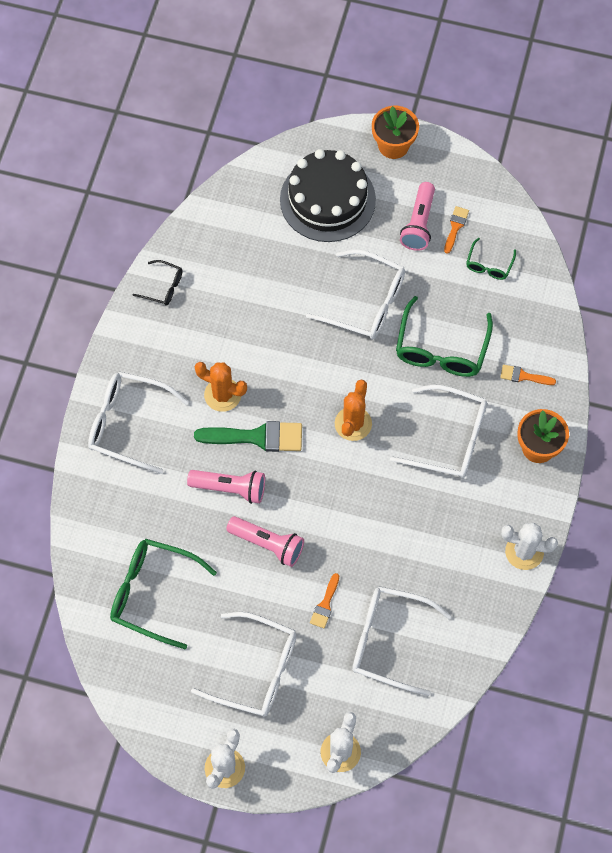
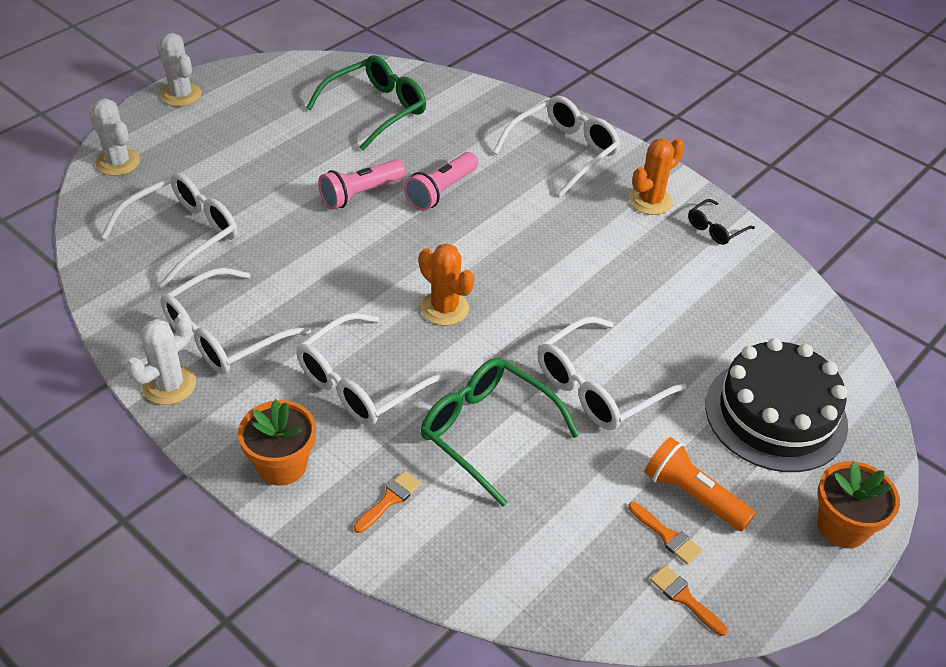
camera: 115 degrees right, 20 degrees down
(222, 395) = (552, 224): orange cactus -> orange cactus (650, 201)
(256, 670) = (245, 142): white glasses -> white glasses (224, 335)
(257, 437) = (484, 230): green brush -> none
(325, 604) = (263, 207): orange brush -> orange brush (684, 598)
(419, 223) = (692, 495): pink flashlight -> orange flashlight
(489, 265) = (583, 546): green glasses -> none

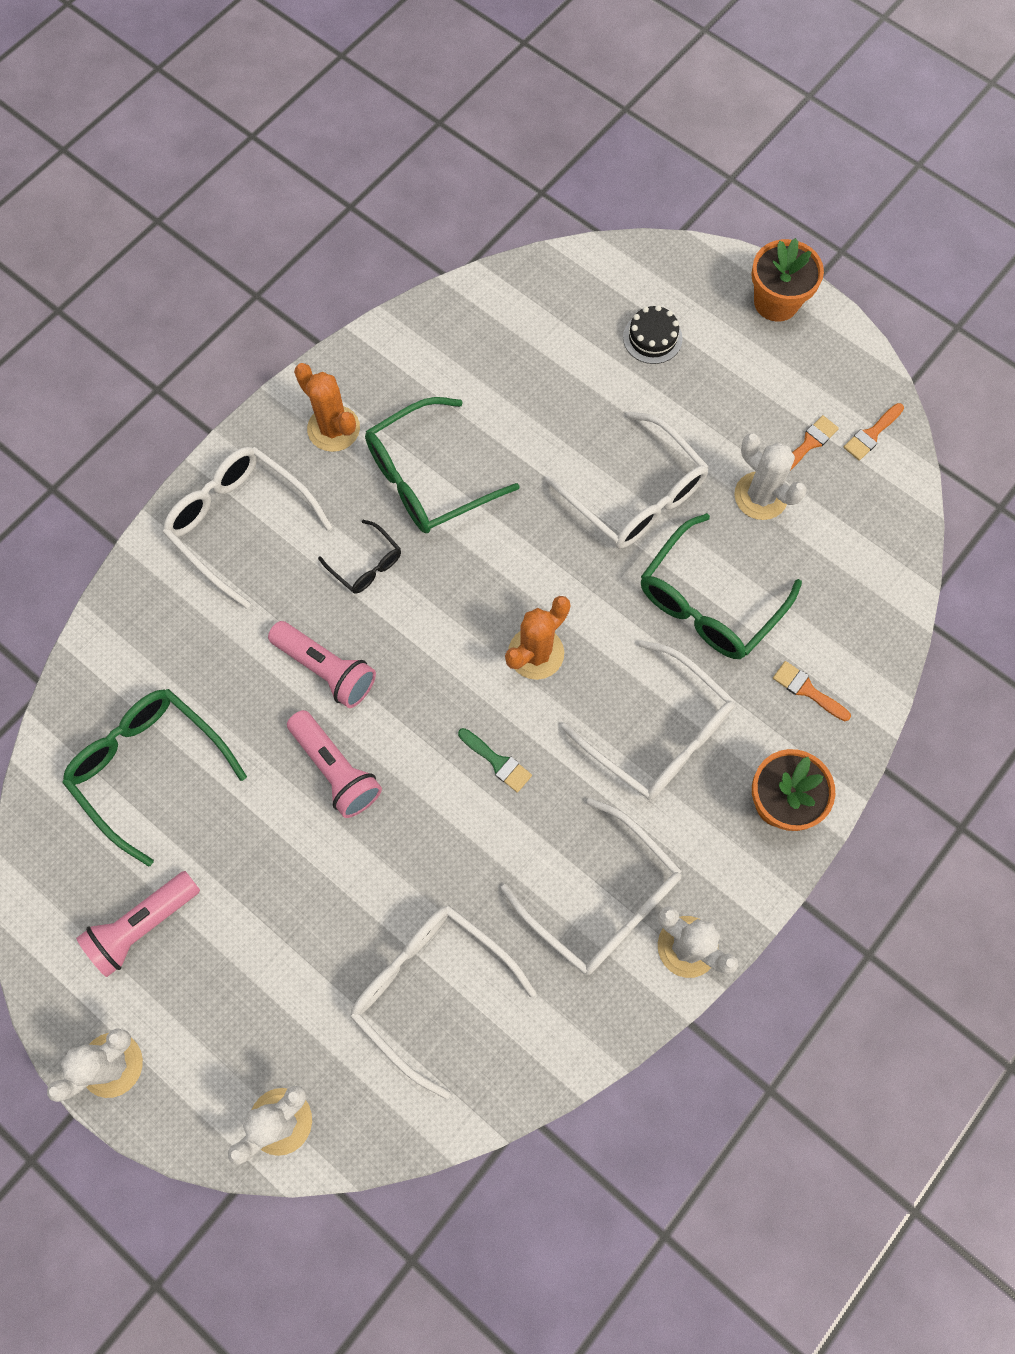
camera: 90 degrees left, 25 degrees up
(267, 107) = (143, 925): none -> pink flashlight
(352, 280) = (497, 762): none -> green brush
(602, 485) = (760, 496): none -> white cactus
(608, 252) = (428, 478): none -> green glasses
(692, 495) = (760, 419): orange flashlight -> none
(715, 229) = (380, 364): black glasses -> black glasses (366, 564)
(775, 414) = (652, 338): black cake -> black cake, size x0.43

